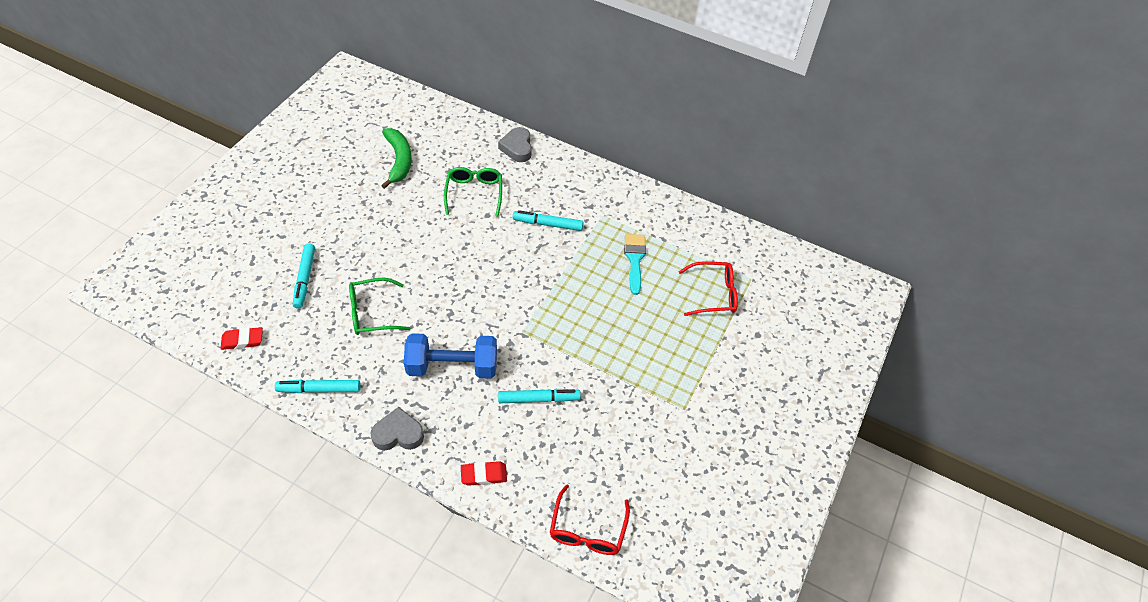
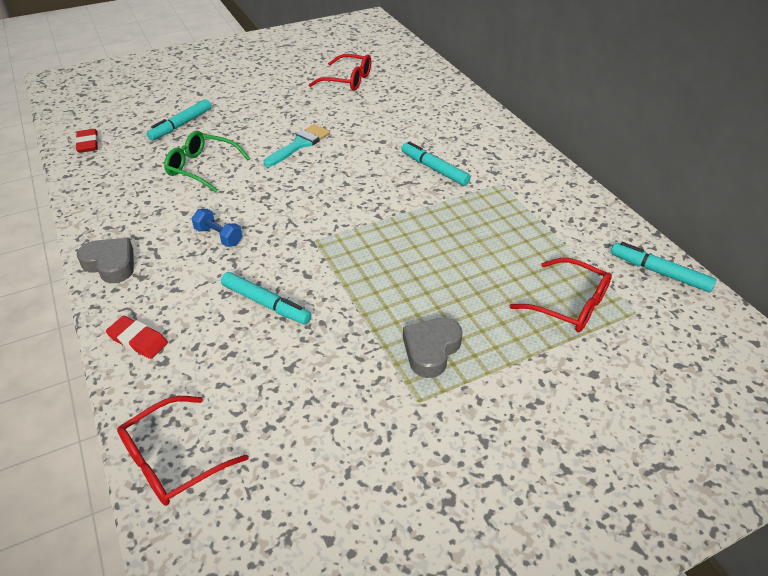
camera: 40 degrees right, 10 degrees down
(242, 340) = (88, 144): red eraser -> red eraser turned 45 degrees clockwise
(319, 389) = (95, 200): turquoise marker -> turquoise marker (659, 272)
(399, 161) = (347, 80): green banana -> red glasses
(452, 366) = (219, 237): blue dumbbell -> blue dumbbell, size x0.49
(474, 194) = (387, 123): green glasses -> none
(517, 148) = (464, 106): grey heart -> grey heart (431, 350)
(634, 259) = (500, 233): turquoise brush -> turquoise brush (299, 144)

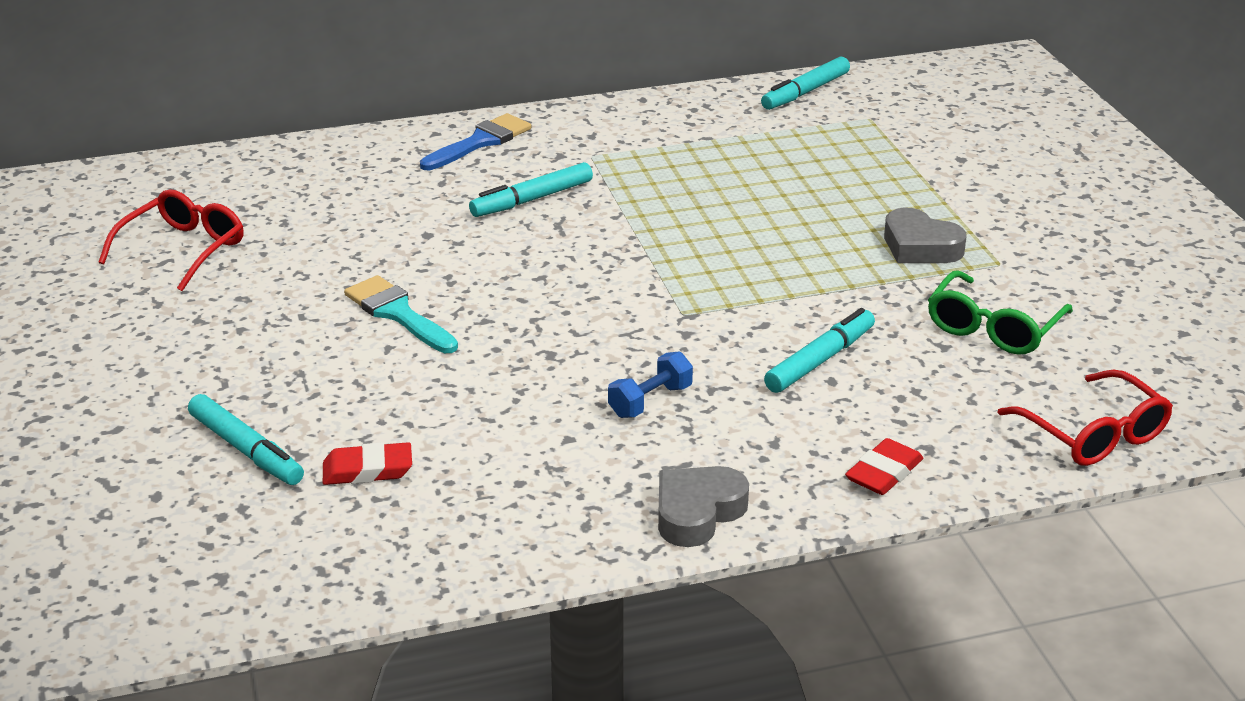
camera: 80 degrees left, 10 degrees down
(88, 144) = (257, 578): red eraser -> red eraser (367, 470)
(202, 168) = (430, 420): green glasses -> green glasses (994, 327)
(497, 142) = (480, 142): none -> blue brush
(568, 304) = (851, 153): red glasses -> none

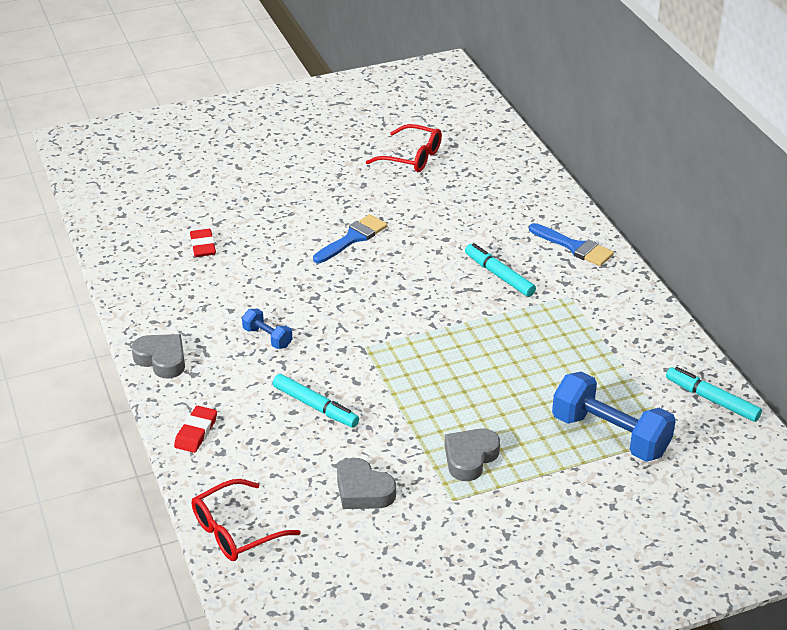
camera: 85 degrees right, 5 degrees up
(246, 450) = (220, 207): turquoise marker -> none
(398, 313) = (353, 238): turquoise brush -> blue brush
(871, 155) = (610, 435): none -> blue dumbbell
(884, 473) = (196, 432): red eraser -> red eraser turned 75 degrees clockwise
(994, 327) = (363, 491): green glasses -> grey heart

